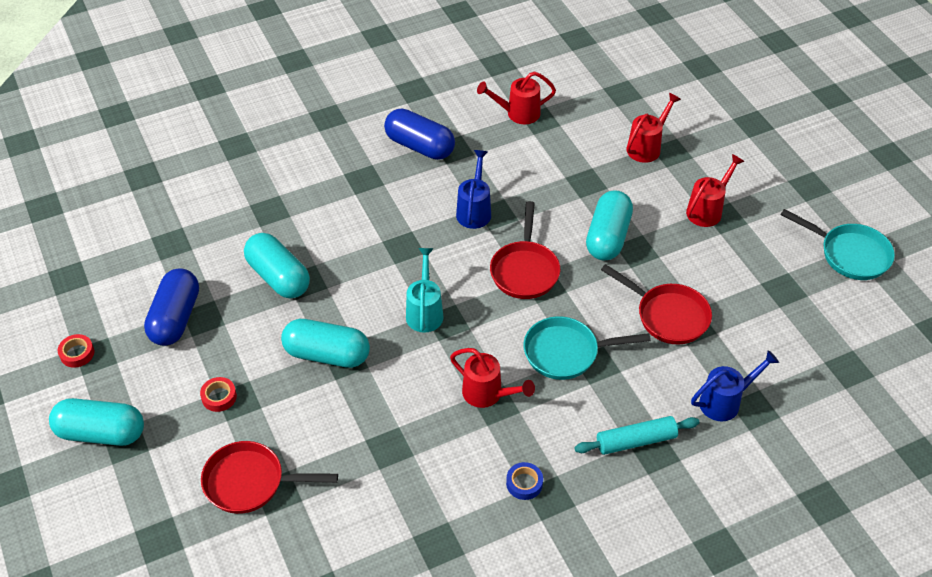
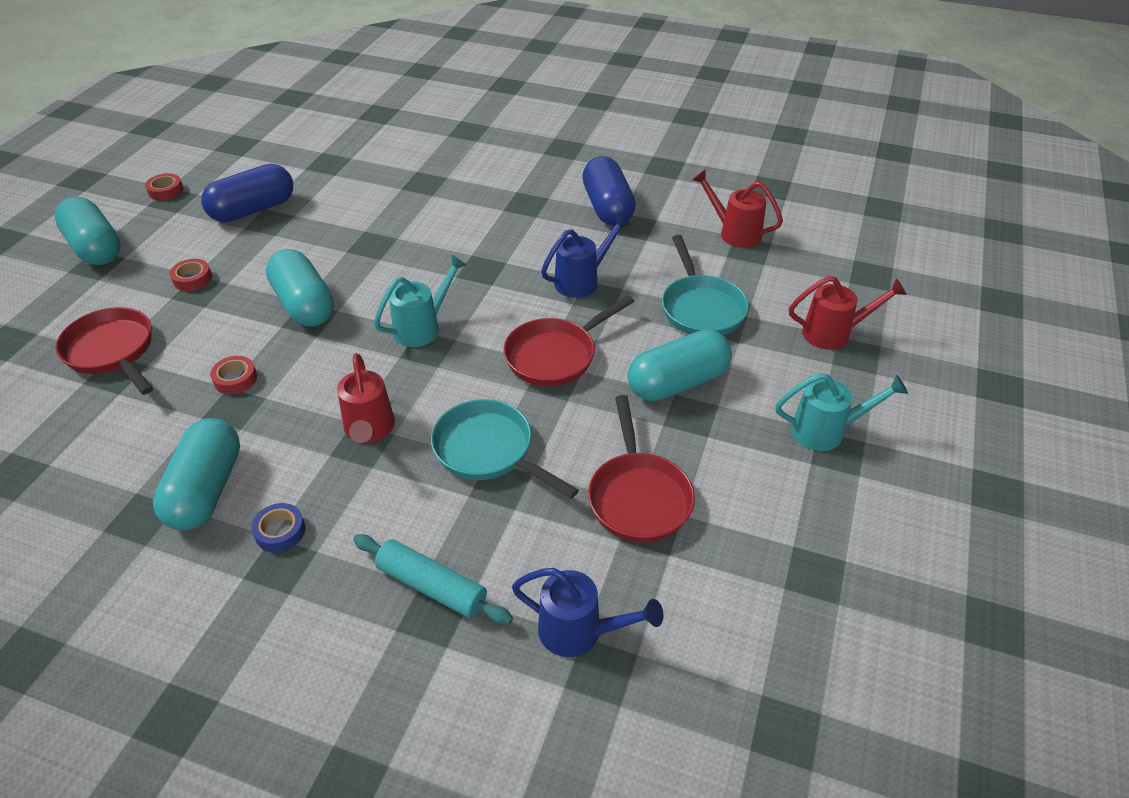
camera: 45 degrees right, 5 degrees down
(278, 277) = (359, 229): turquoise capsule -> turquoise capsule (206, 490)
(362, 432) = (235, 379): none -> red tape
(707, 210) = (826, 431): red watering can -> turquoise watering can
(850, 254) = (961, 602): turquoise pan -> turquoise pan (701, 308)

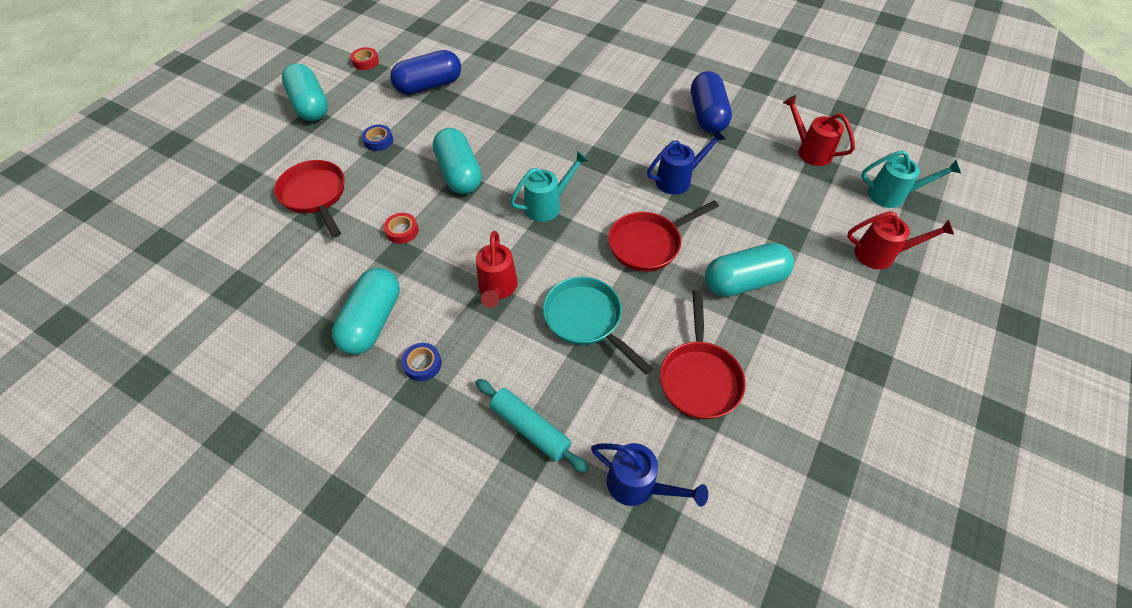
camera: 10 degrees right, 10 degrees up
(192, 279) = (378, 141): red tape -> blue tape
(701, 308) = (772, 217): turquoise pan -> none
(826, 431) = (861, 342): turquoise watering can -> turquoise watering can (892, 195)

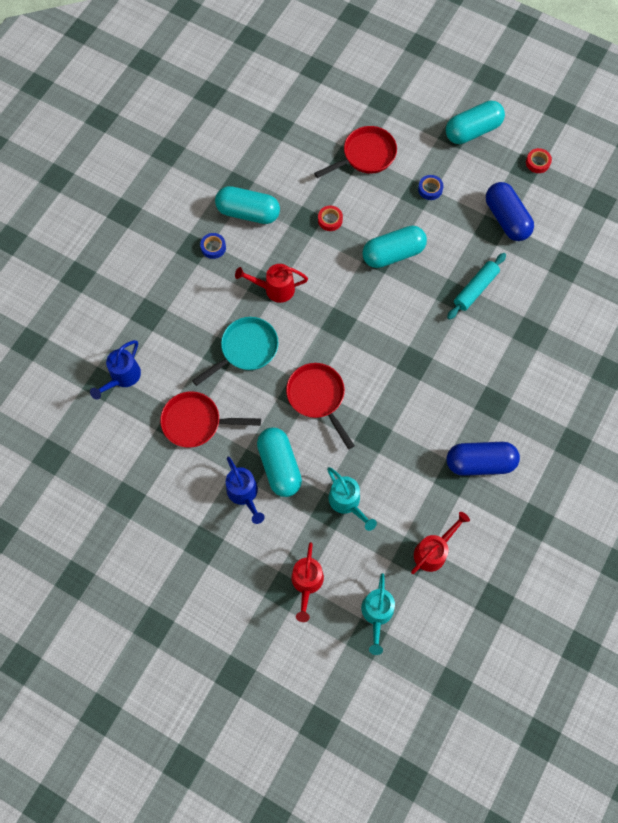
camera: 90 degrees right, 15 degrees up
(530, 428) = (164, 314): turquoise rolling pin -> turquoise rolling pin (475, 289)
(547, 205) = (358, 321): turquoise watering can -> turquoise watering can (347, 502)
(678, 180) = (391, 427): blue watering can -> blue watering can (244, 494)

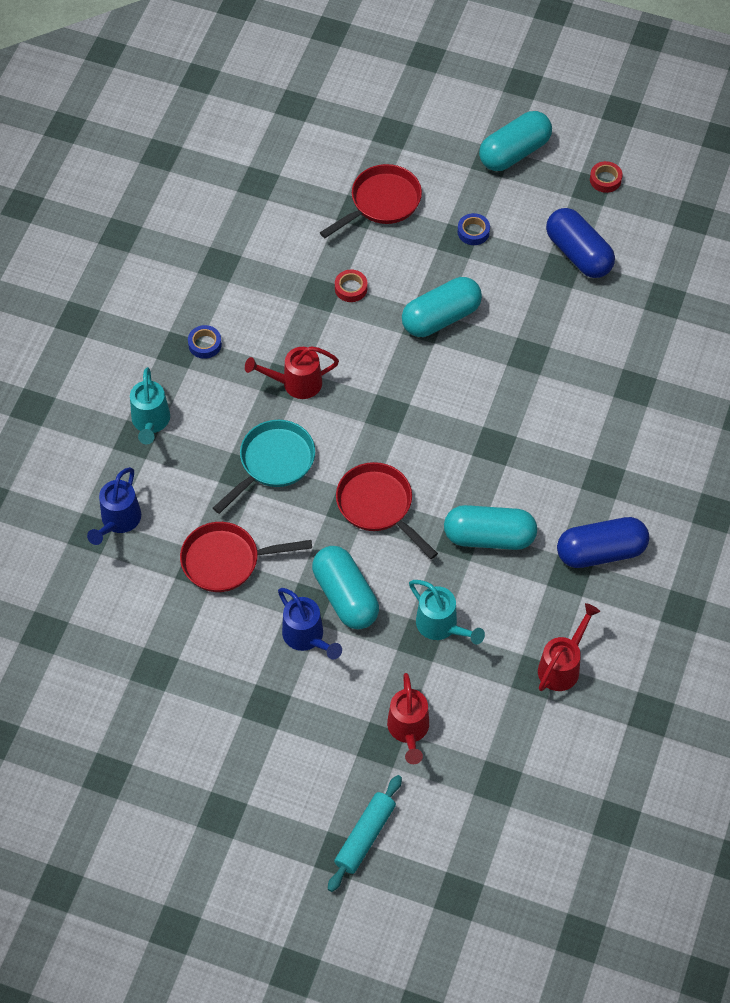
camera: 10 degrees left, 10 degrees down
(248, 212) = (242, 295): turquoise capsule -> turquoise capsule (489, 537)
(377, 614) = (505, 752): turquoise watering can -> turquoise watering can (150, 422)
(475, 289) = (555, 345): turquoise rolling pin -> turquoise rolling pin (365, 836)

